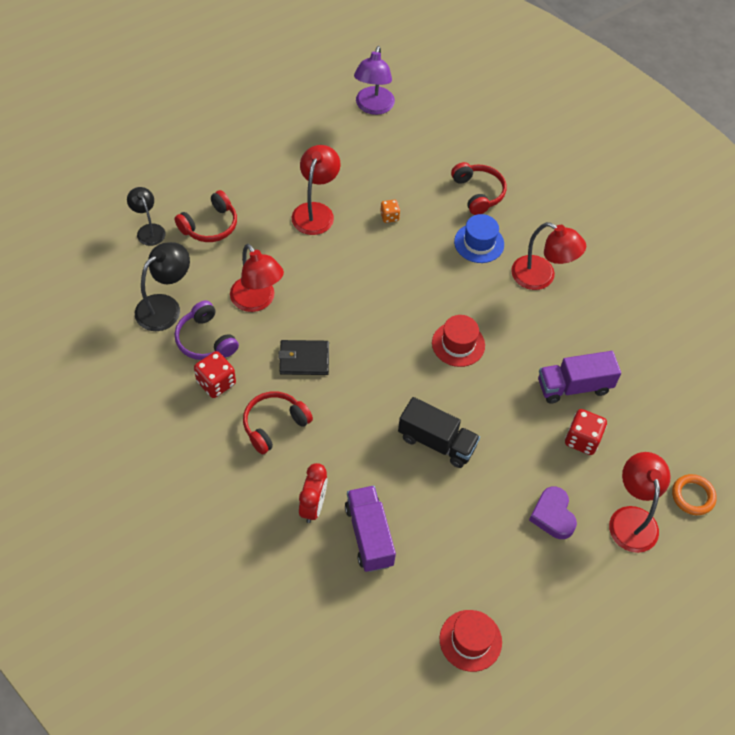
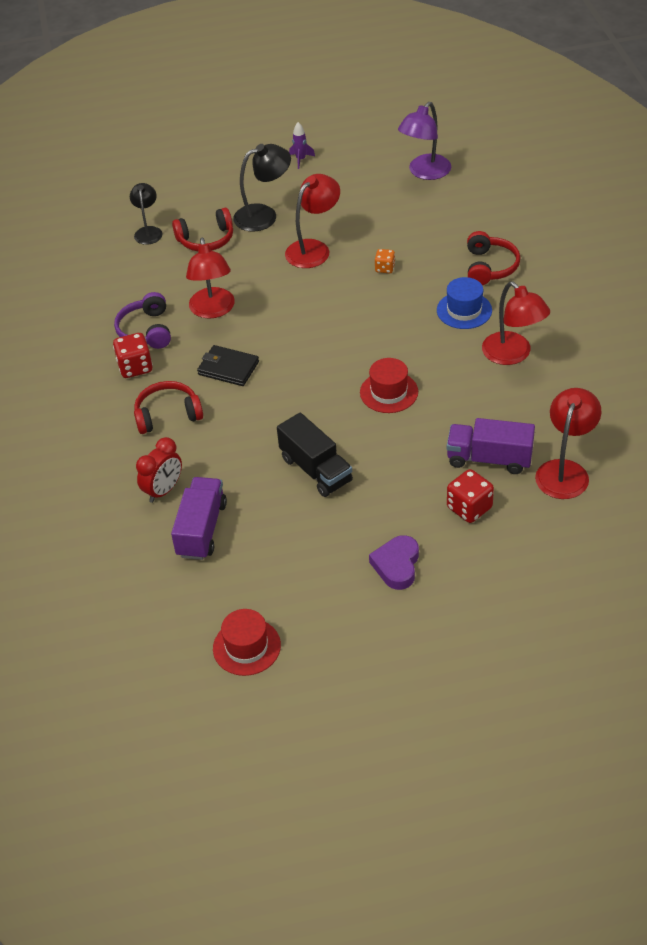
camera: 30 degrees right, 10 degrees down
(165, 307) = (126, 295): black lamp -> black lamp (264, 215)
(253, 117) = (301, 159): none -> purple rocket
(632, 518) = (480, 592): red lamp -> red lamp (565, 471)
(692, 496) = (562, 592): orange ring -> none

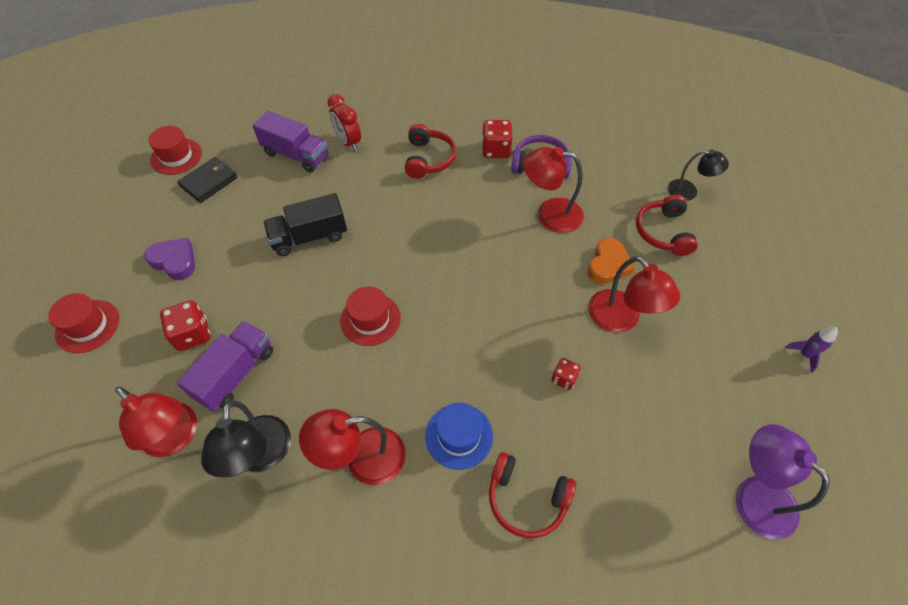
camera: 105 degrees right, 10 degrees up
(228, 368) = (465, 208): black wallet -> black wallet (209, 182)
(259, 265) = (608, 265): none -> orange heart
(264, 215) = (694, 290): black lamp -> black lamp (261, 456)
(385, 268) = (564, 378): orange dice -> red dice
(505, 595) = (87, 326): none -> red hat

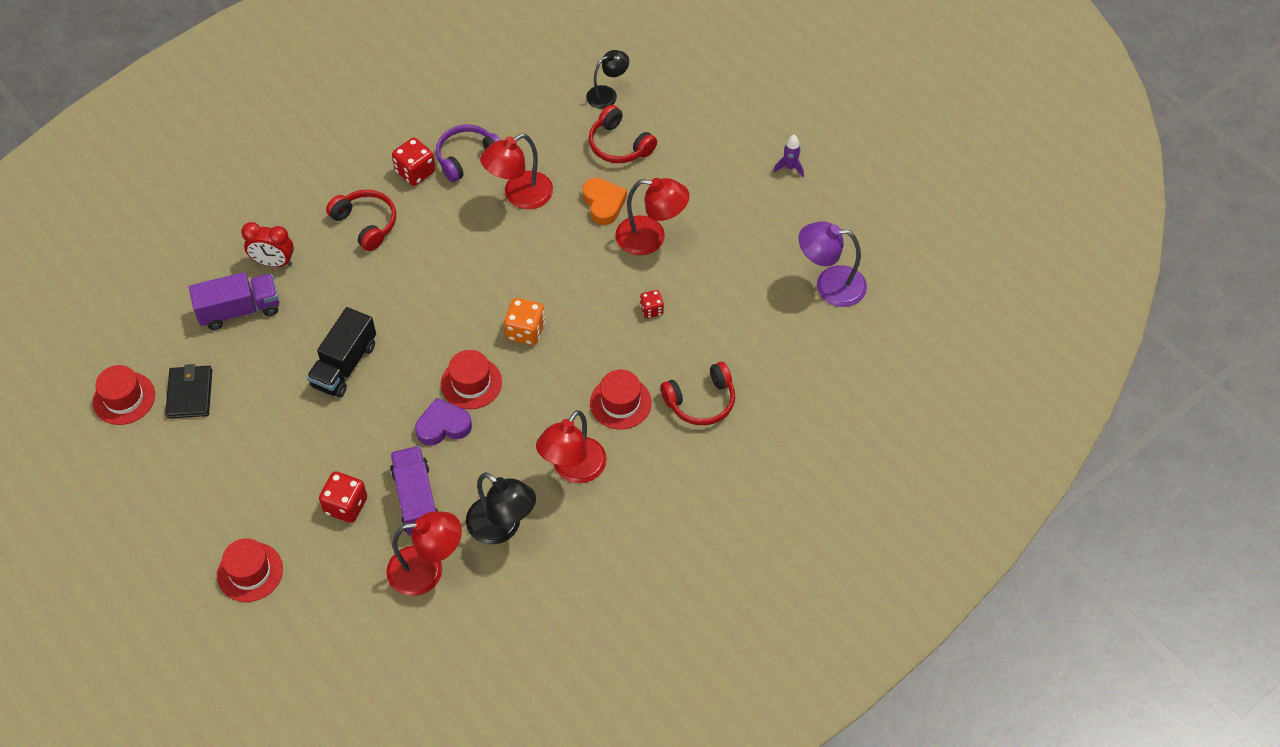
camera: 45 degrees left, 0 degrees up
(175, 261) = (253, 473): purple heart -> purple heart (443, 426)
(450, 313) = (525, 331): none -> orange dice
(459, 436) = (620, 403): blue hat -> red hat

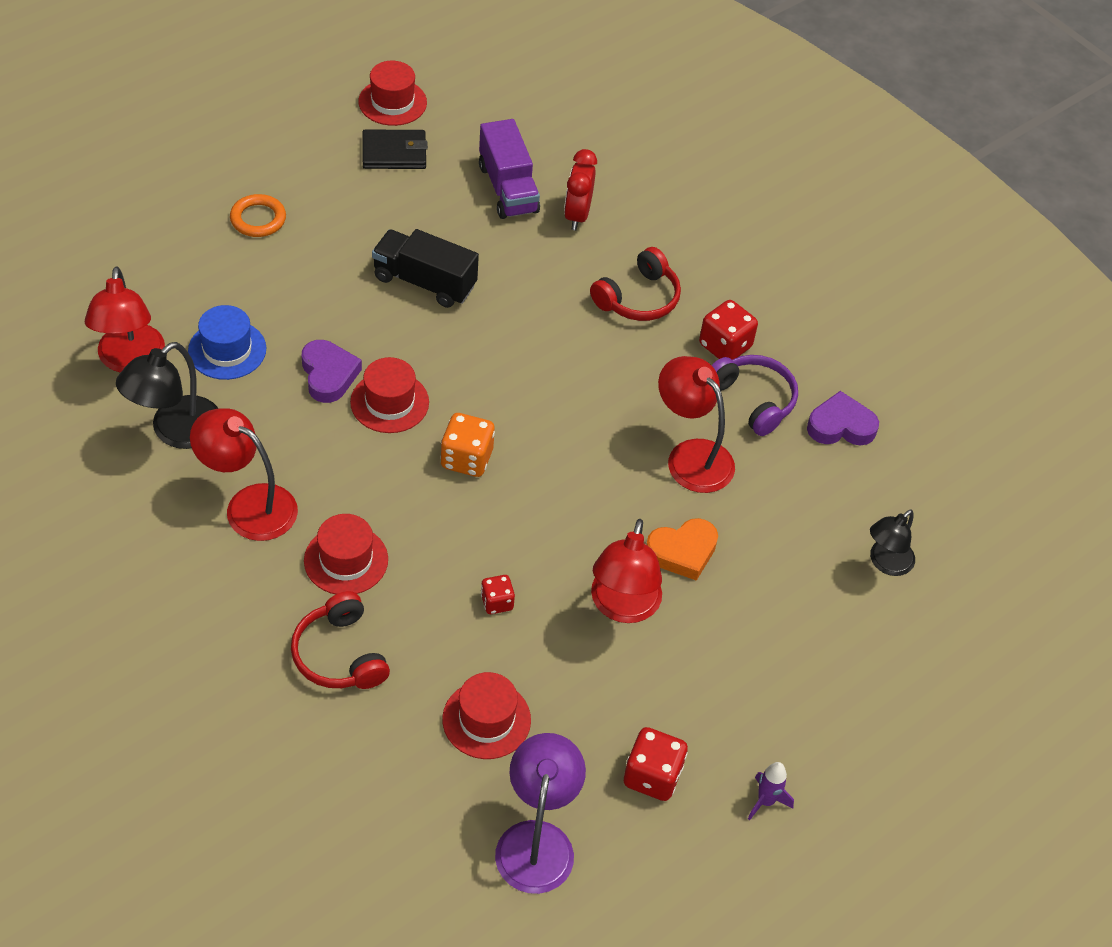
camera: 85 degrees right, 5 degrees down
(250, 572) = (156, 210): red hat -> red hat (486, 719)
(266, 491) = (258, 219): none -> orange ring
(346, 505) = (229, 287): red dice -> red dice (652, 776)
(416, 500) = (227, 350): purple truck -> blue hat
(491, 109) = (840, 426): none -> purple heart
(607, 94) = (885, 563): black lamp -> black lamp turned 75 degrees clockwise
(619, 145) = (790, 574): red headphones -> none

